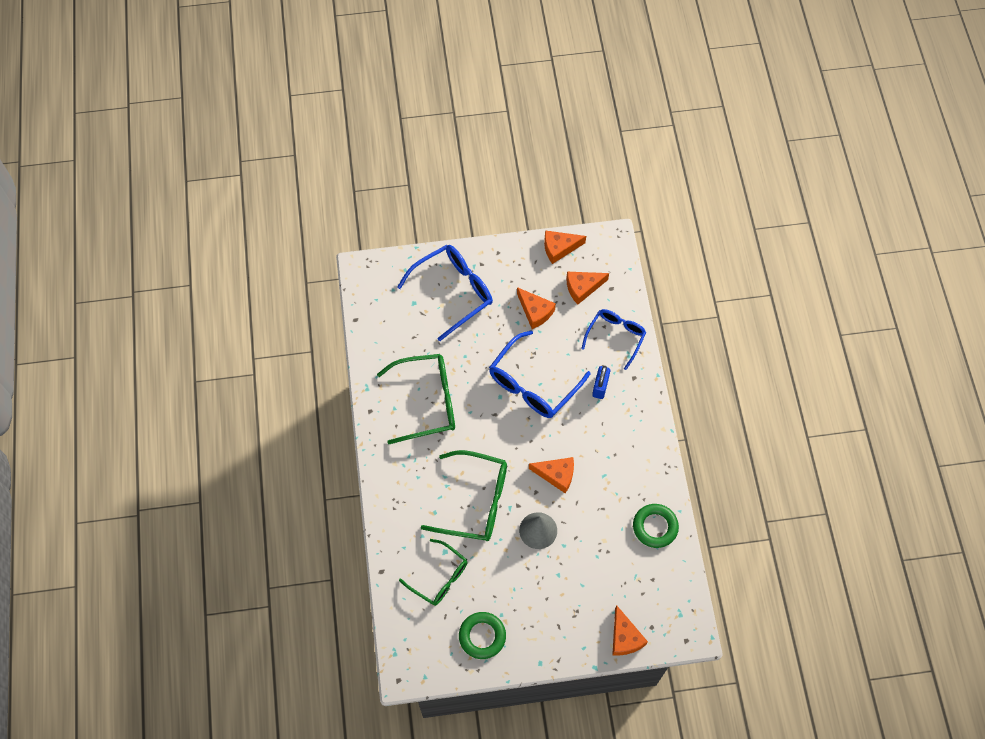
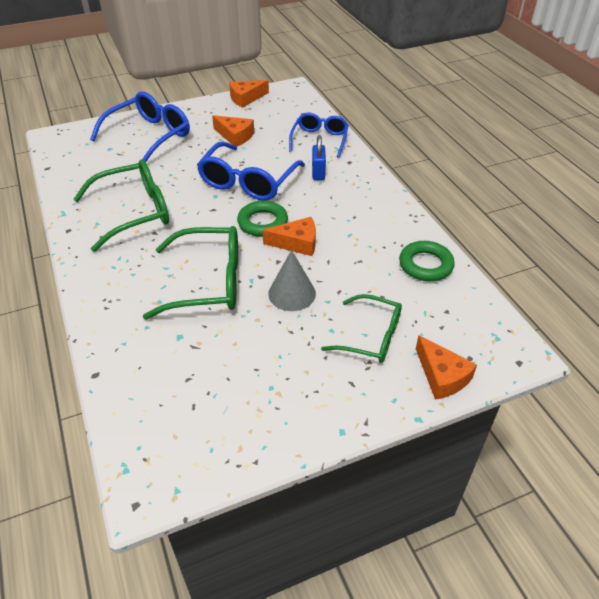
camera: 15 degrees left, 20 degrees down
(439, 577) = (177, 364): green glasses -> green glasses (371, 337)
(482, 636) = (251, 418): green ring -> green ring (262, 222)
(582, 288) = (276, 116): orange cheese -> none

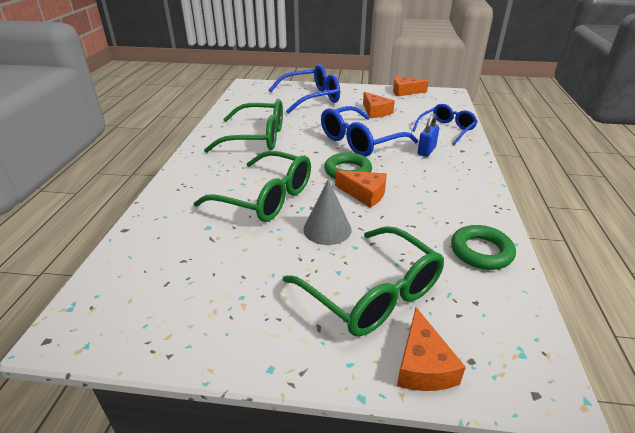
camera: 30 degrees right, 10 degrees down
(371, 337) = (373, 293): green glasses -> green glasses, size x1.54

